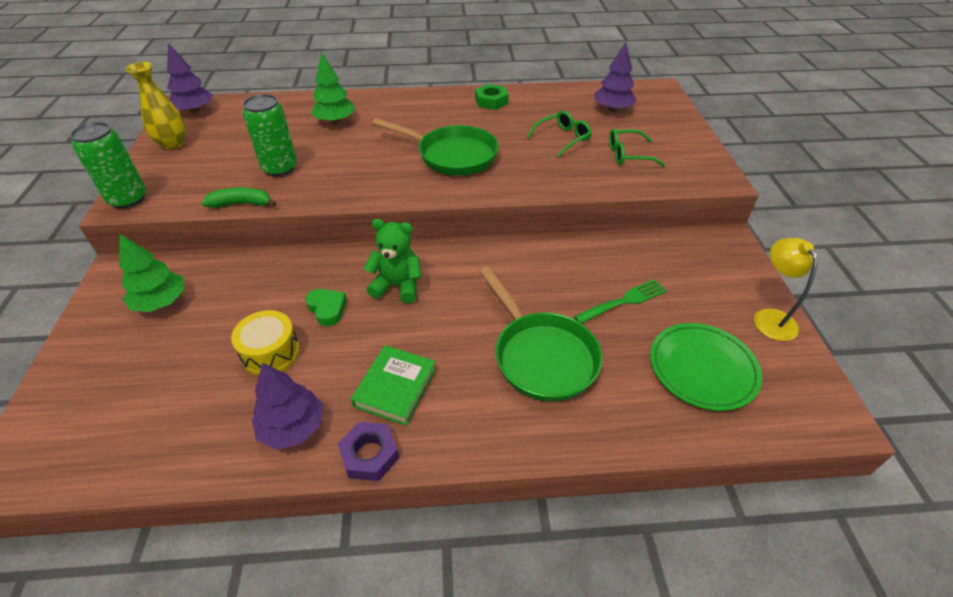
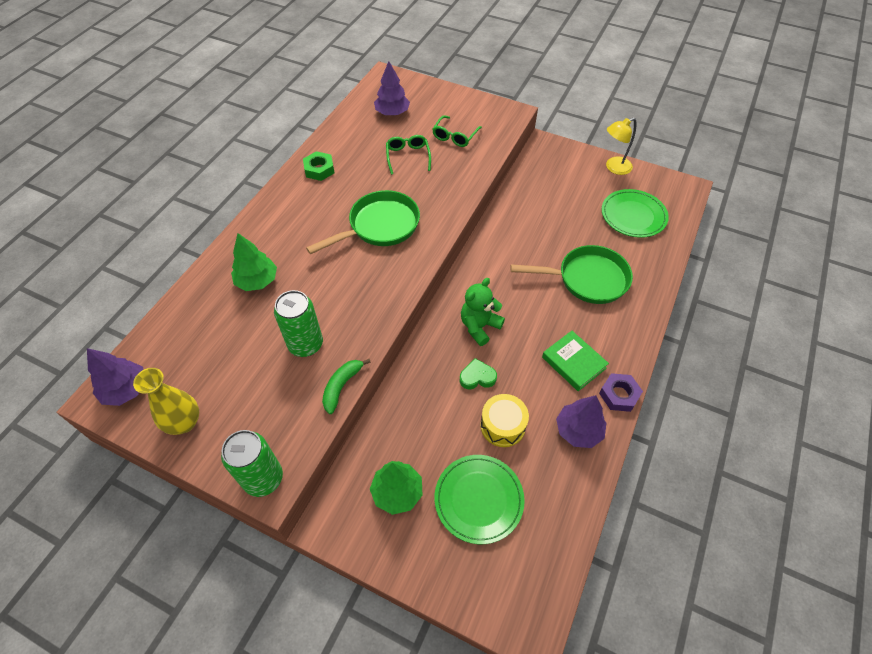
camera: 60 degrees left, 10 degrees up
(167, 366) = (478, 499): none -> green plate
(623, 301) = (566, 219): green fork -> none
(770, 317) = (614, 168): yellow lamp -> yellow lamp turned 45 degrees counterclockwise

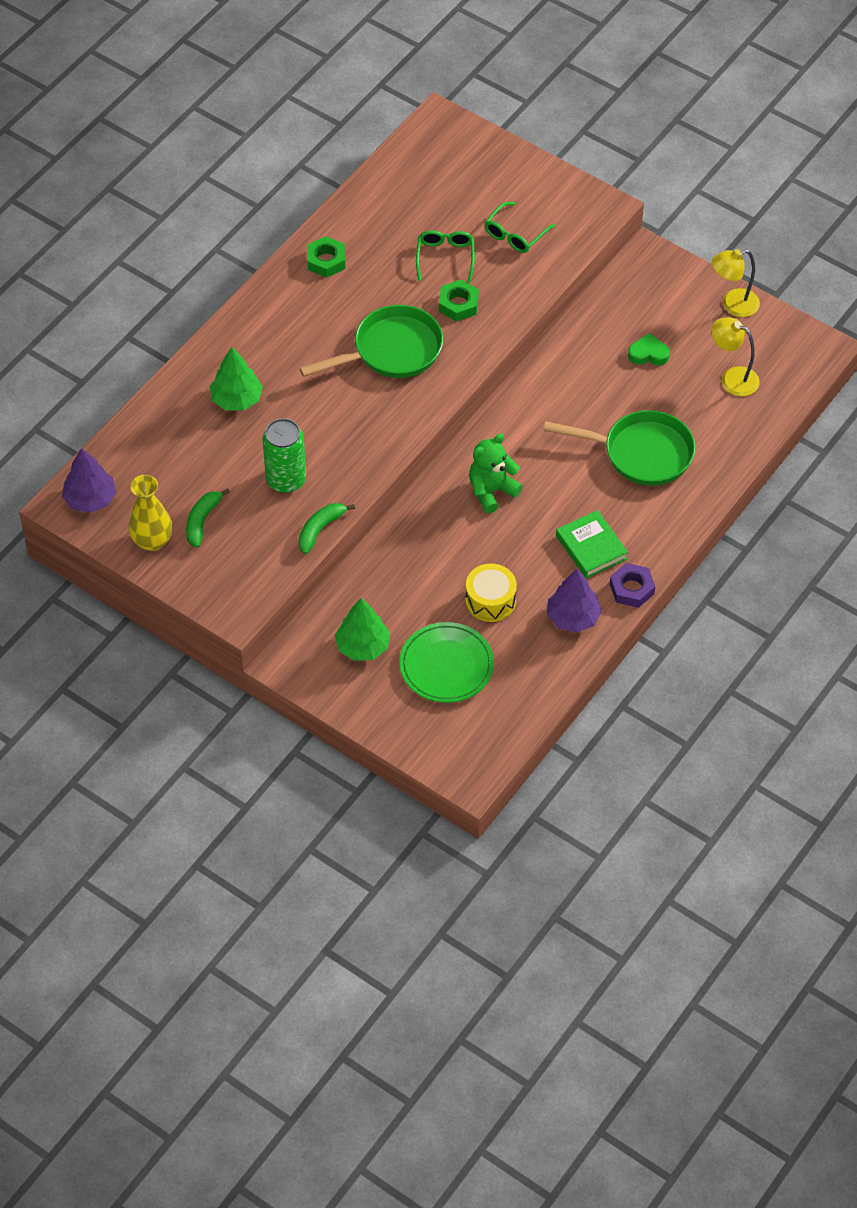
camera: 10 degrees right, 0 degrees up
(232, 395) = (202, 521): none -> green banana
(263, 478) = (230, 604): green can -> none
(392, 113) = (437, 185): purple tree -> none
(424, 187) = (458, 304): none -> green nut
(477, 377) = (475, 547): green heart -> green heart (648, 354)
(633, 216) = (732, 378): green plate -> yellow lamp

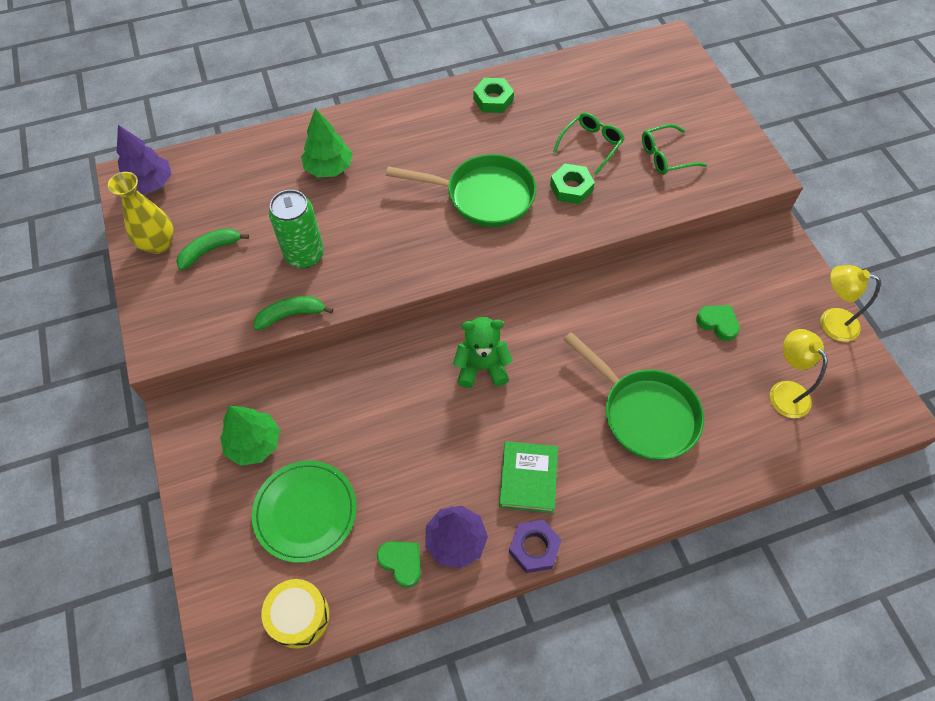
camera: 35 degrees right, 5 degrees up
(490, 600) = (396, 472): yellow drum -> yellow drum (299, 616)
(546, 654) = (402, 563): none -> green heart

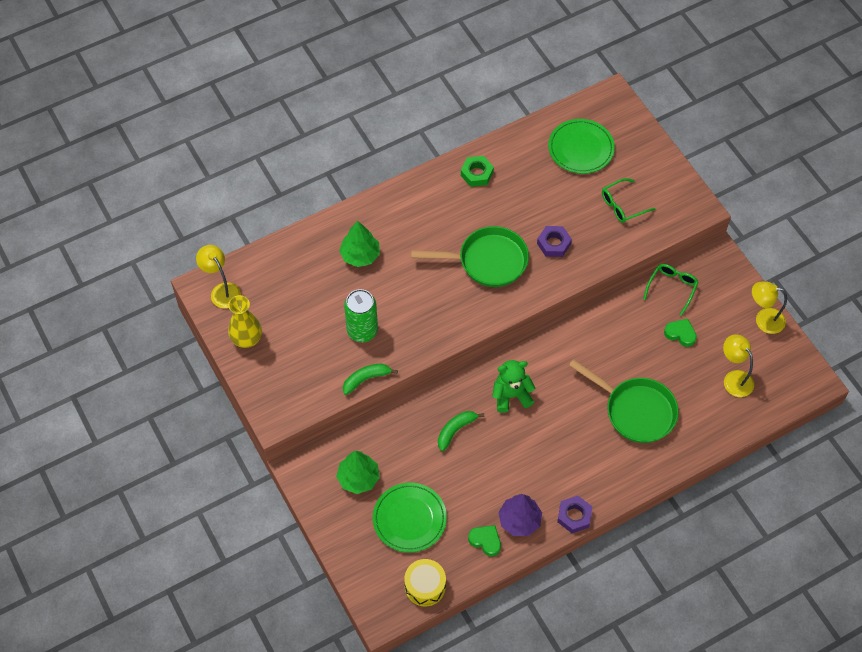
camera: 10 degrees left, 0 degrees up
(150, 184) = (222, 290): purple tree -> yellow lamp
(210, 250) = (288, 338): green banana -> green banana (455, 430)
(528, 479) = (561, 470): green book -> none
(571, 188) = (554, 244): green nut -> purple nut
(591, 145) = (563, 204): green glasses -> green glasses (672, 288)
(624, 89) = (581, 148): none -> green plate

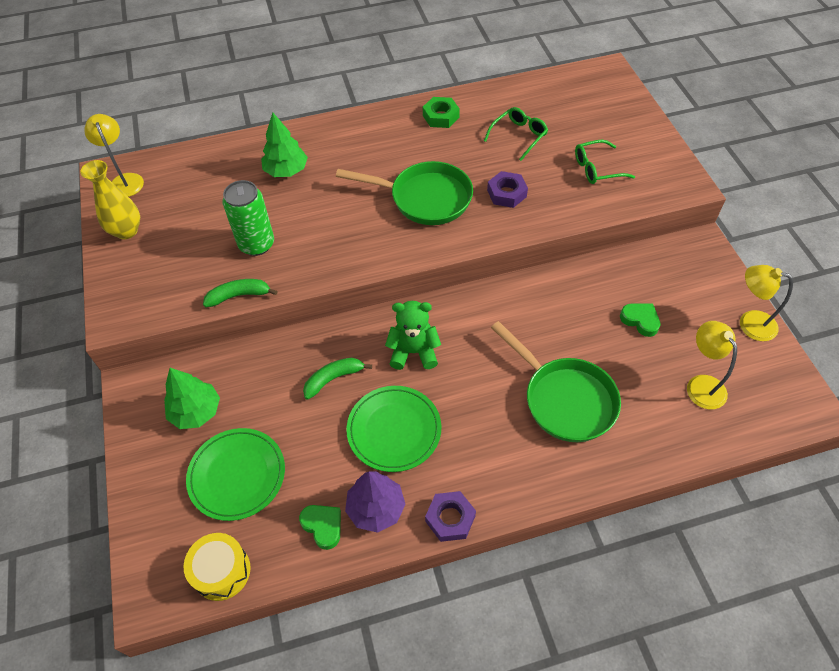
camera: 15 degrees right, 5 degrees down
(581, 148) = (562, 110): green plate -> green plate (394, 430)
(672, 288) = (639, 269): green glasses -> green glasses (518, 136)

